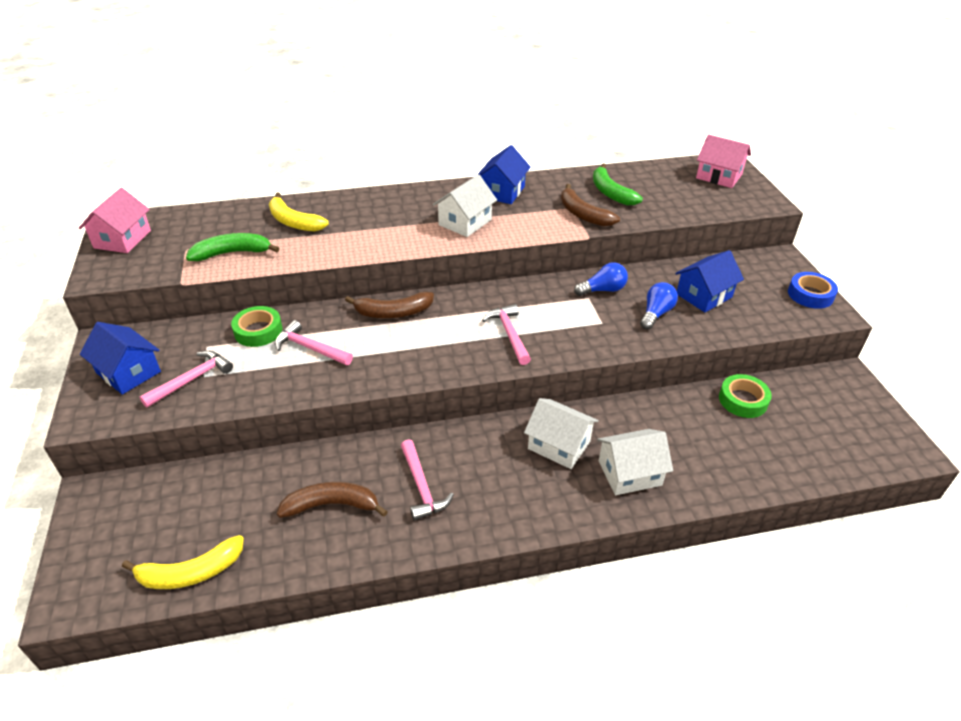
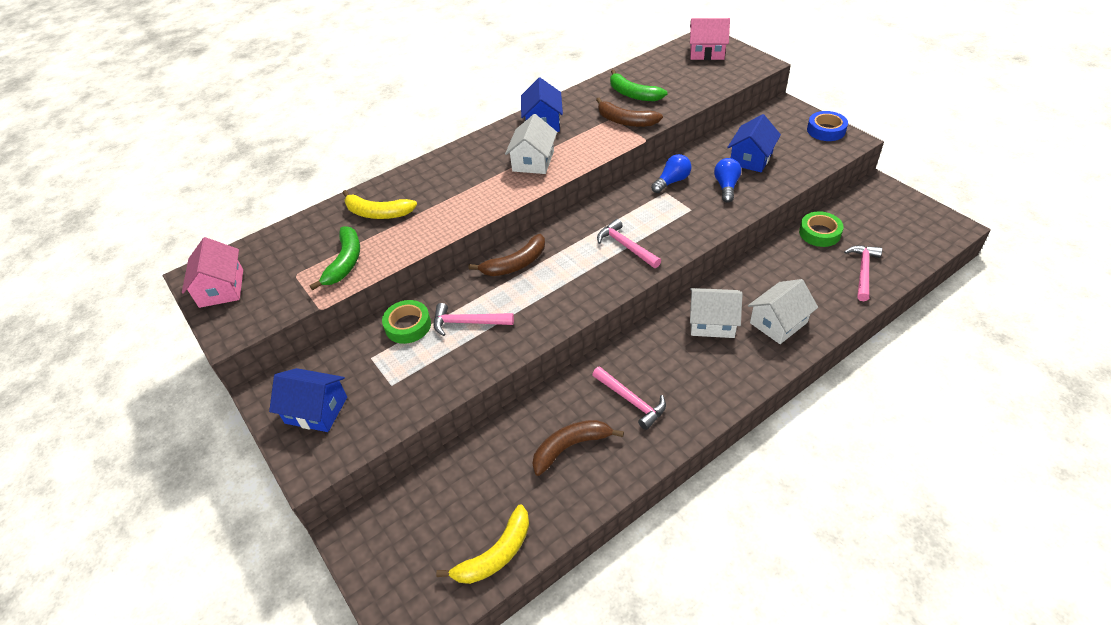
camera: 20 degrees left, 5 degrees up
(192, 379) = (383, 392): pink hammer -> pink hammer (863, 271)
(232, 253) = (345, 262): green banana -> green banana turned 135 degrees clockwise

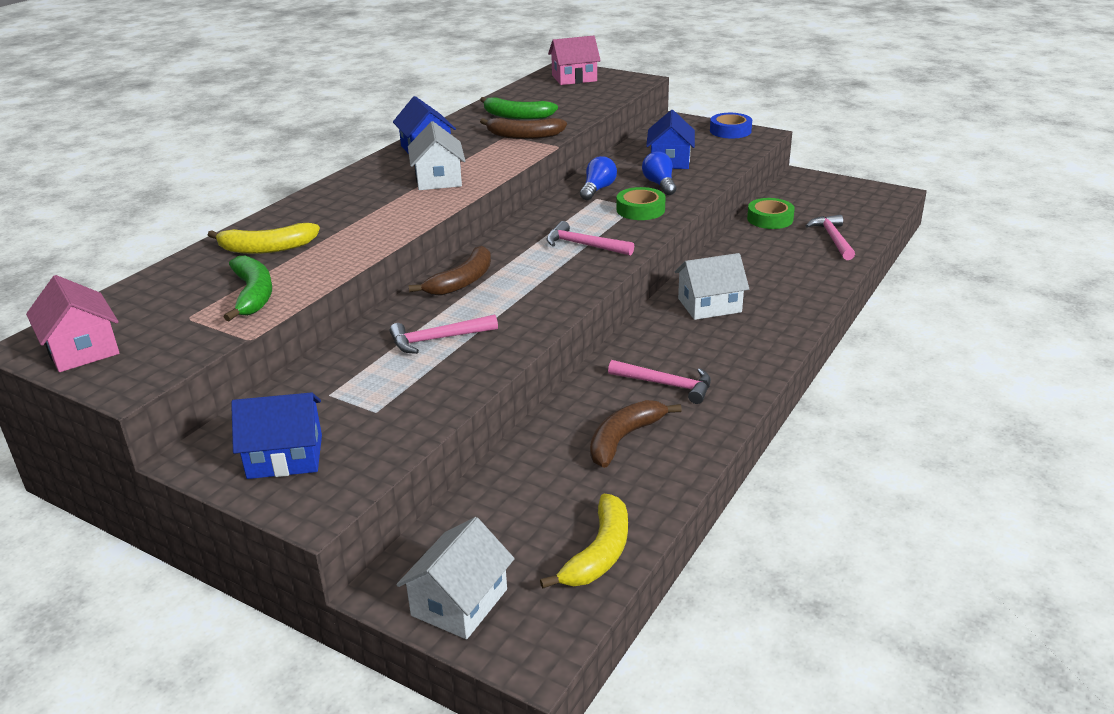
camera: 25 degrees left, 15 degrees down
(408, 325) = (360, 357): green tape -> green tape (640, 210)
(778, 322) = (778, 292): white house -> white house (459, 602)

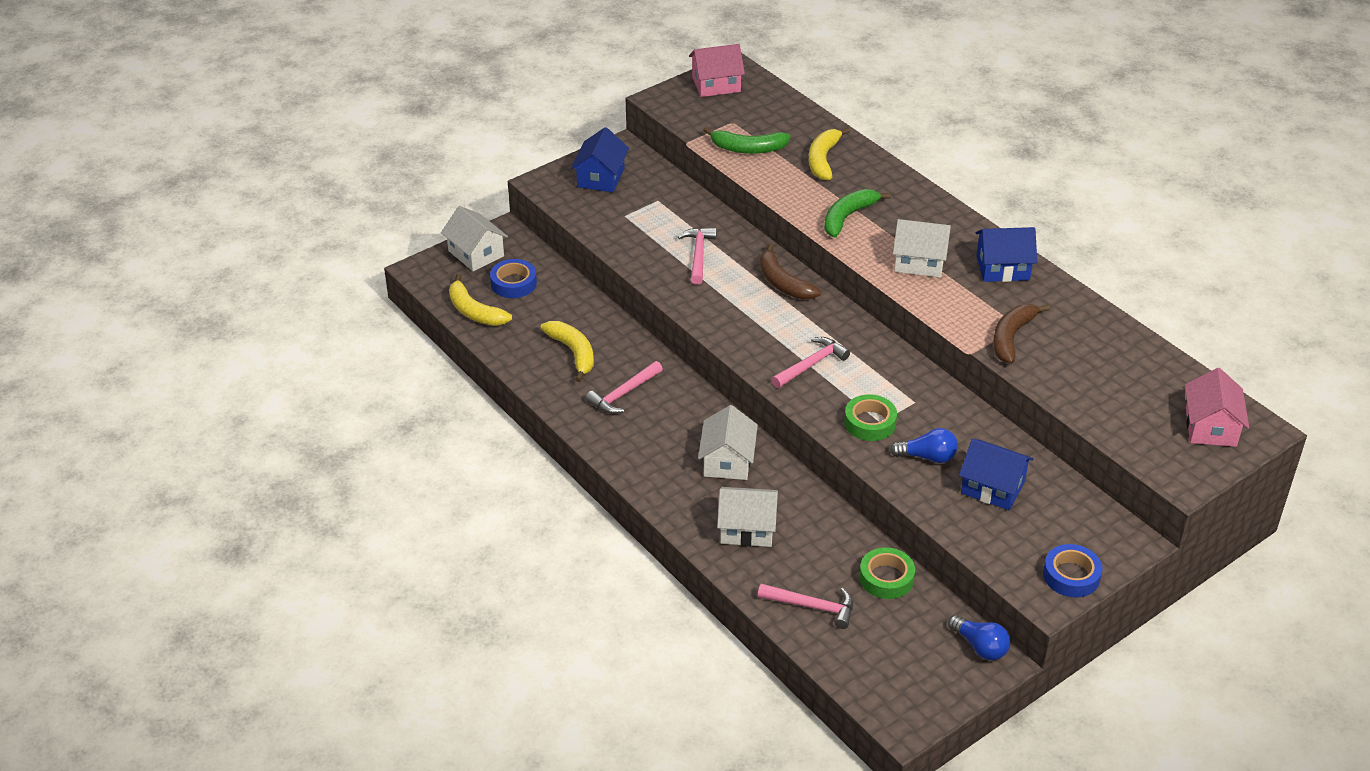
camera: 110 degrees right, 10 degrees up
(513, 535) = (513, 283): none -> blue tape
(516, 116) = (1079, 346): green banana -> green banana (848, 217)
(597, 189) = (936, 409): blue light bulb -> blue light bulb (980, 646)
(624, 438) = (573, 353): brown banana -> yellow banana
(783, 279) = (747, 529): none -> white house

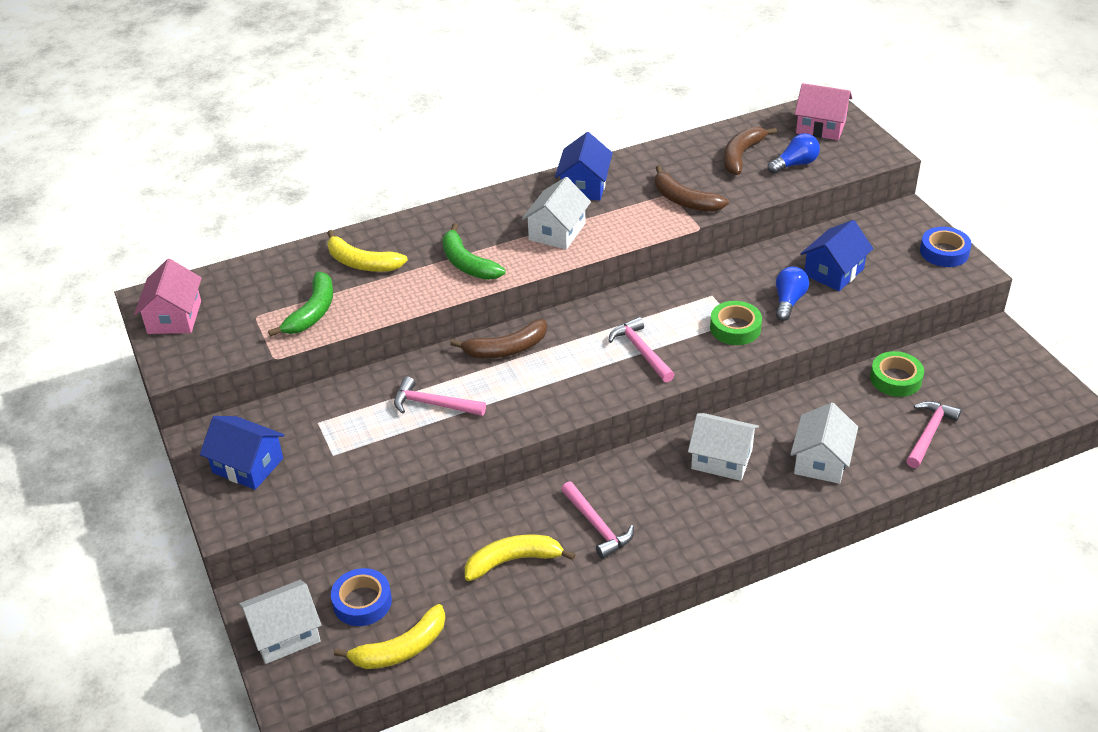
camera: 75 degrees left, 0 degrees up
(980, 646) = (980, 339): blue light bulb -> blue light bulb (795, 164)
(1116, 370) = (741, 155): none -> brown banana

